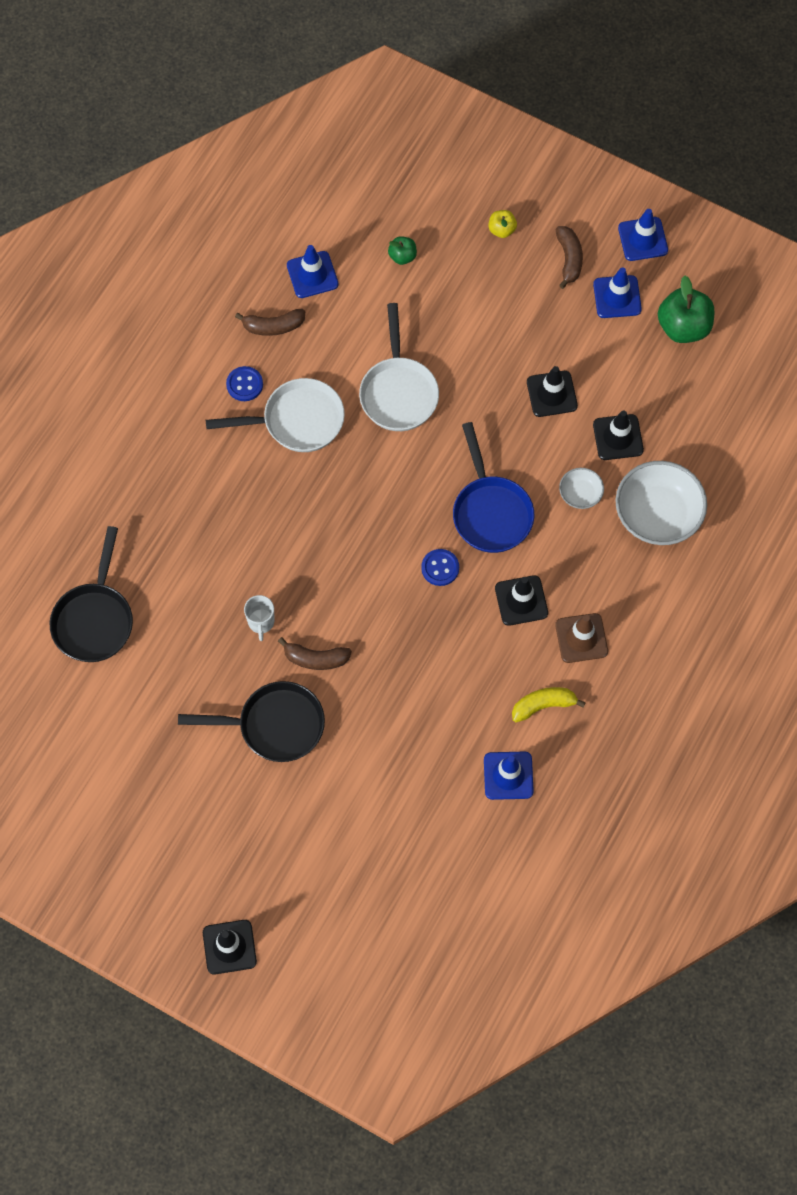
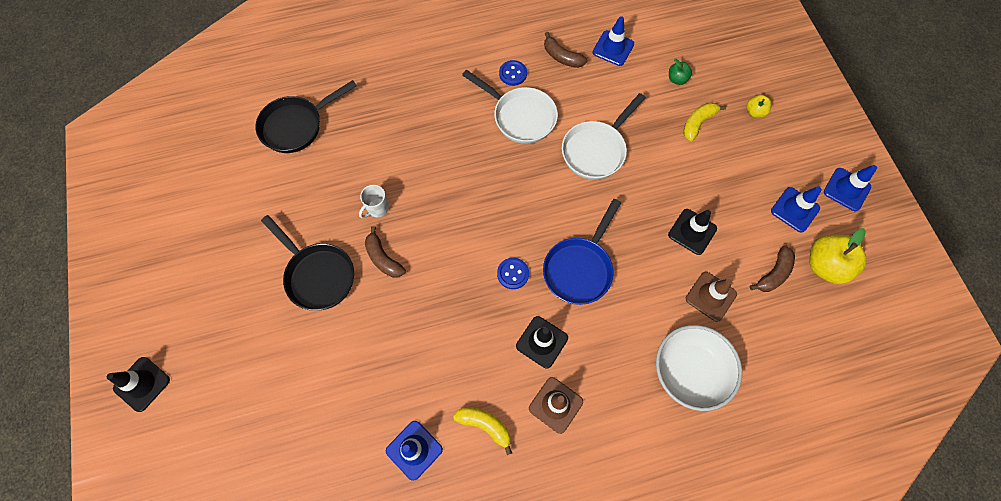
camera: 45 degrees right, 0 degrees up
(462, 285) = (698, 123): none -> yellow banana
(569, 259) = (783, 162): brown banana -> brown banana (773, 274)
(580, 494) = (649, 310): white bowl -> none
(618, 437) = (710, 296): black traffic cone -> brown traffic cone
(683, 327) = (825, 265): green apple -> yellow apple

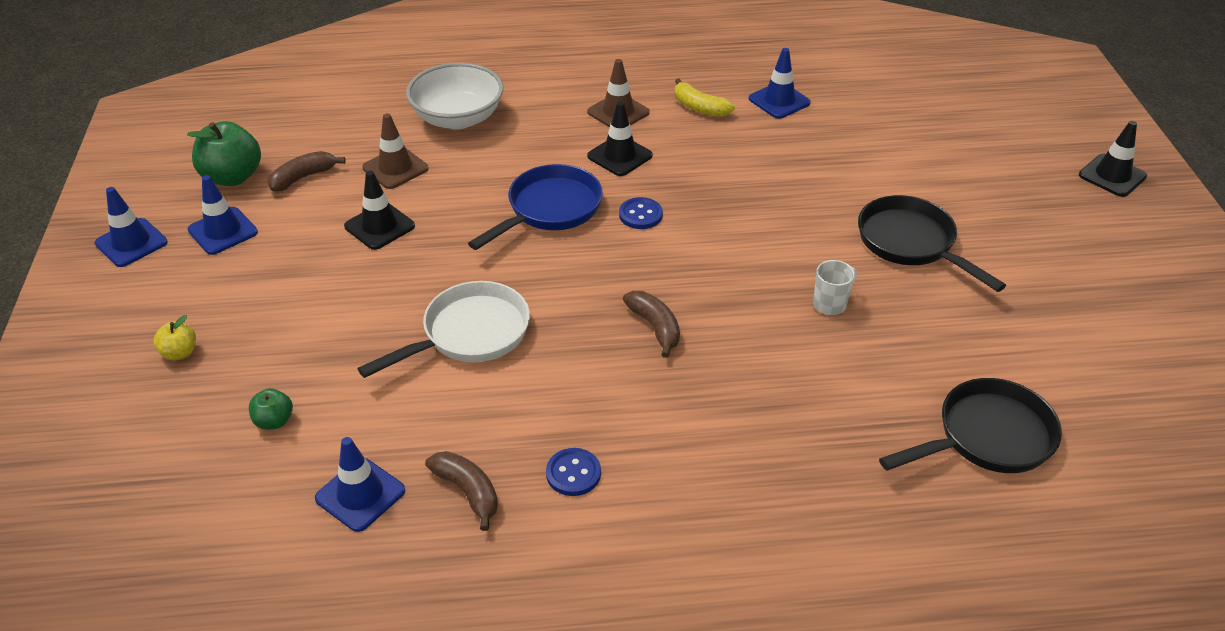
camera: 170 degrees left, 25 degrees down
(383, 258) = (819, 249): brown banana -> brown banana (655, 327)
(520, 116) = (579, 399): white pan -> none
(698, 123) = (284, 349): yellow banana -> none
(825, 265) = (232, 177): yellow apple -> green apple

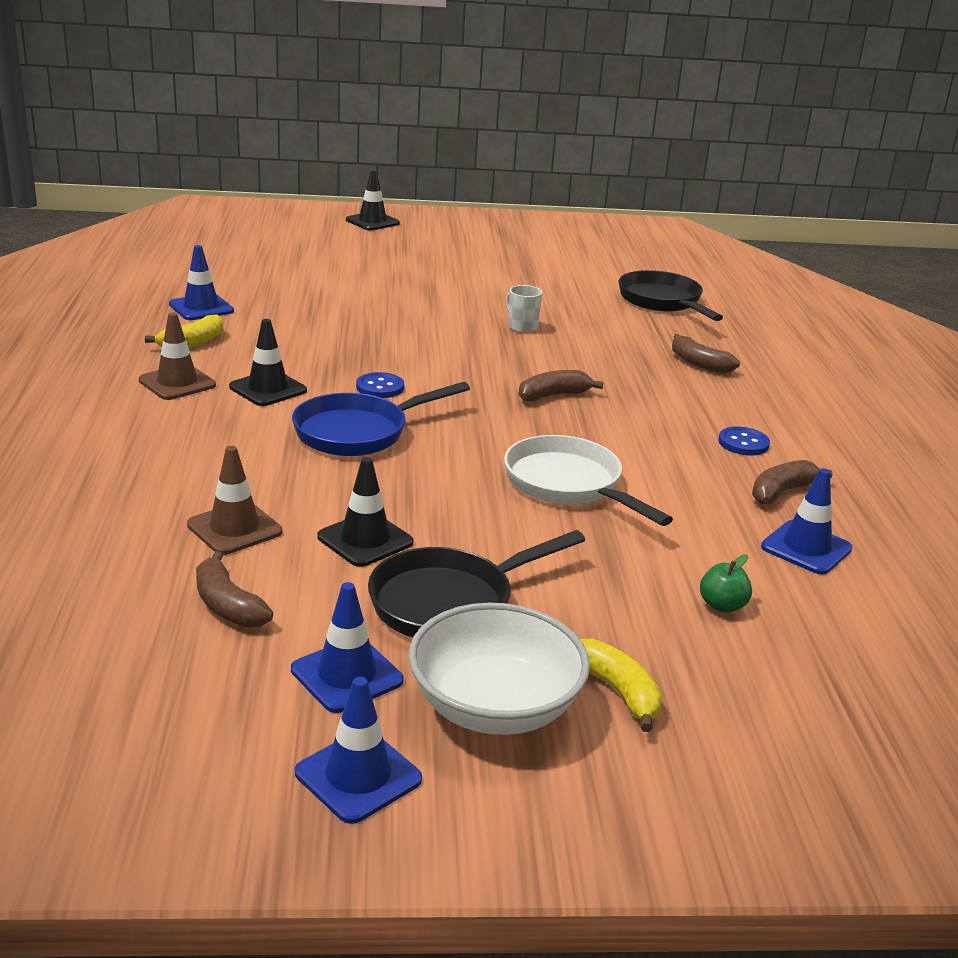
camera: 90 degrees left, 15 degrees down
(180, 353) = (618, 691): yellow apple -> yellow banana
(232, 177) = (199, 677): green apple -> none
(458, 118) = (131, 481): white bowl -> white bowl (494, 707)
(549, 210) = (358, 432): blue pan -> blue pan turned 75 degrees counterclockwise
(783, 456) = (699, 363): none -> brown banana
(911, 243) = (445, 291): black pan -> black pan (450, 602)

